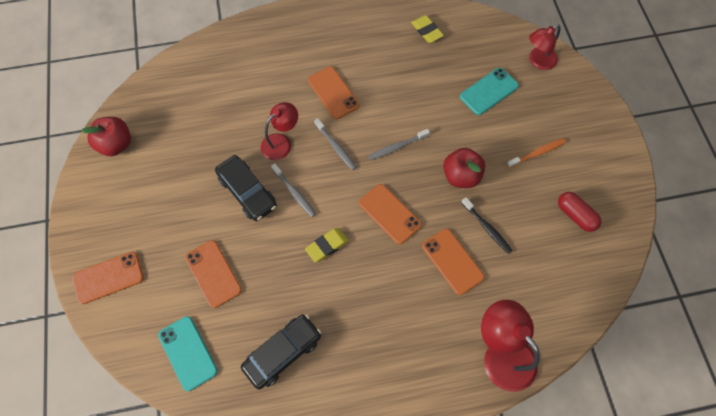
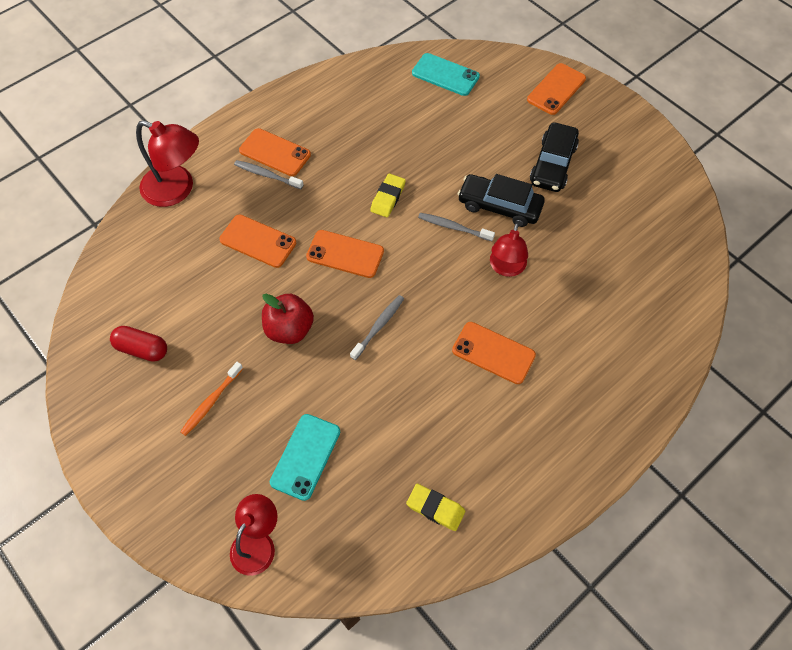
camera: 150 degrees right, 5 degrees down
(116, 144) = (663, 185): red apple -> none
(213, 273) = (472, 131): orange phone -> orange phone (275, 152)
(283, 353) = (369, 108): black car -> black car (553, 164)
(336, 147) = (445, 292): grey toothbrush -> grey toothbrush (267, 175)
(487, 228) = (236, 289): black toothbrush -> none

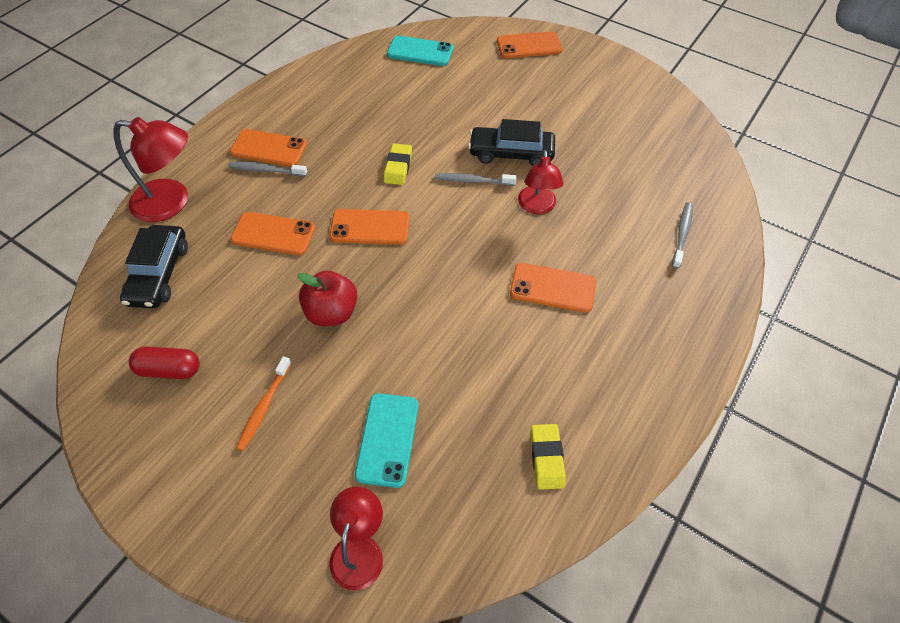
camera: 15 degrees left, 5 degrees down
(378, 326) = (426, 288): grey toothbrush -> grey toothbrush (682, 234)
(435, 508) = (546, 458): yellow eraser -> yellow eraser turned 75 degrees clockwise
(553, 164) = (549, 108): black car -> black car (159, 274)
(556, 89) = (529, 46): orange phone -> orange phone turned 60 degrees clockwise

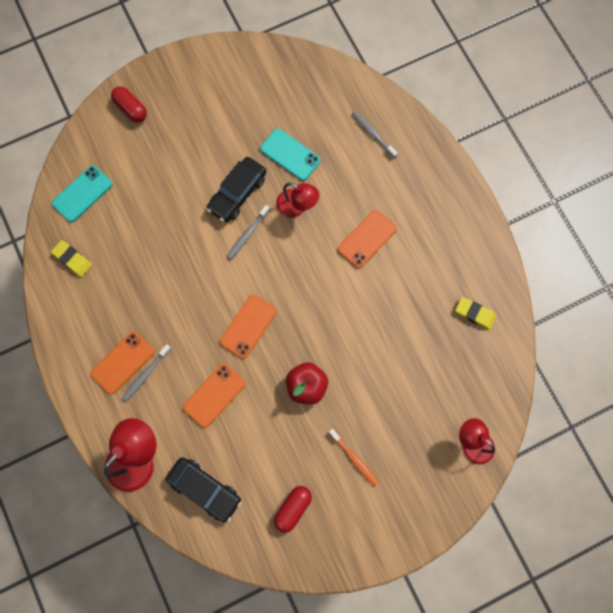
camera: 60 degrees left, 20 degrees up
(387, 439) = (416, 395): turquoise phone -> turquoise phone (290, 154)
(398, 167) = (202, 278): yellow eraser -> yellow eraser (72, 259)
(529, 46) = (131, 109): orange phone -> red capsule

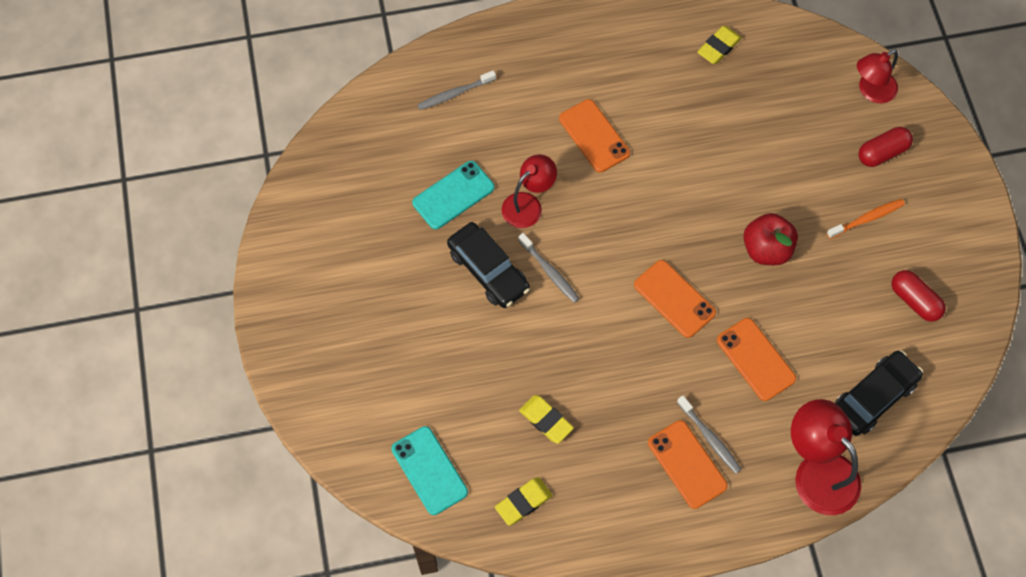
camera: 75 degrees left, 10 degrees down
(131, 109) = (320, 379): red capsule -> red capsule (882, 153)
(134, 259) = (546, 420): none -> yellow eraser

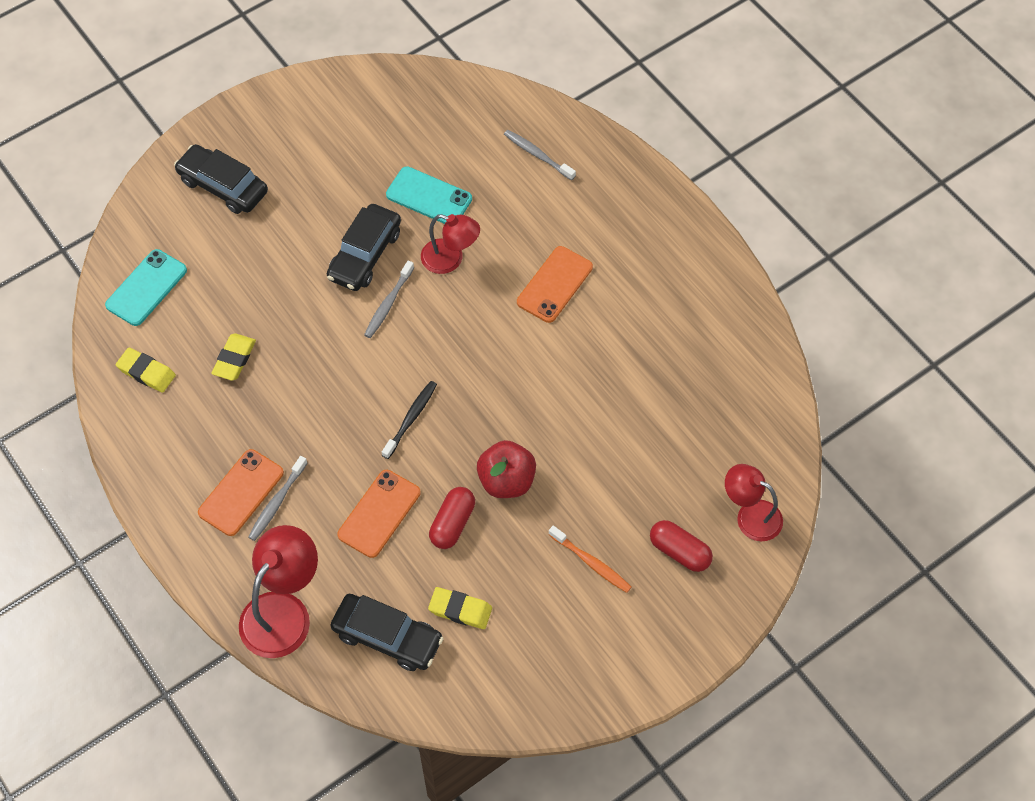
camera: 65 degrees right, 5 degrees down
(348, 362) = (223, 186): none -> black car
(674, 299) = (411, 419): orange phone -> black toothbrush
(718, 47) = (720, 354): yellow eraser -> yellow eraser (460, 610)
(914, 301) = (517, 641): red capsule -> red capsule (452, 523)

